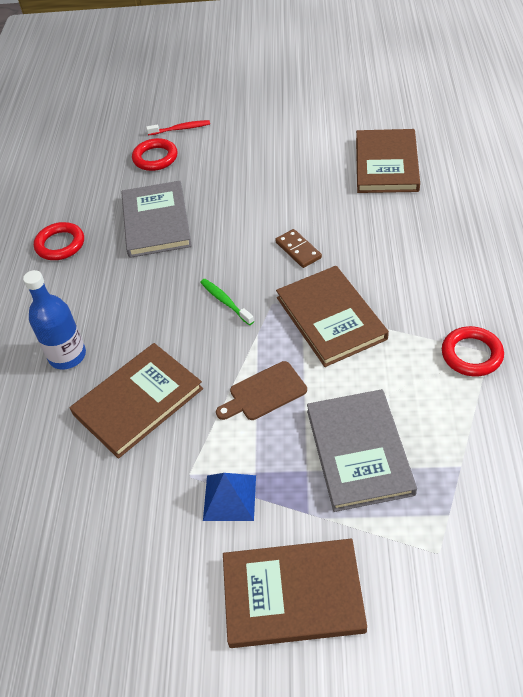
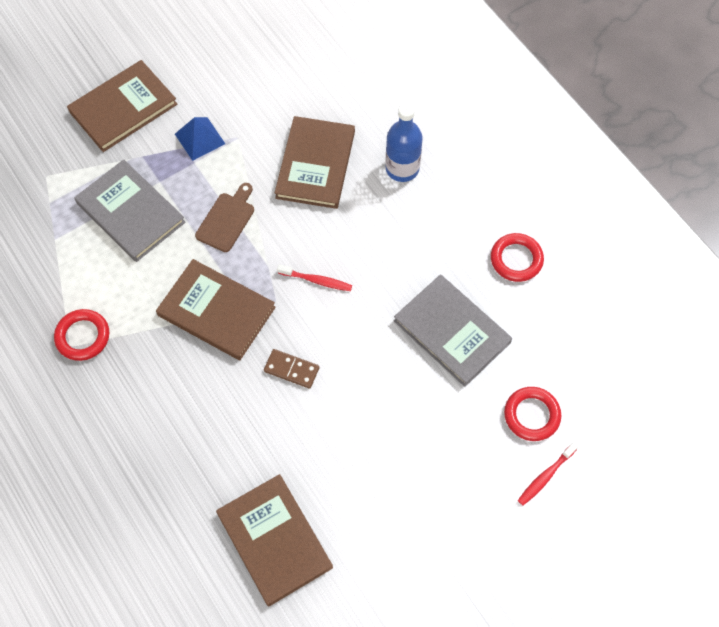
camera: 140 degrees right, 15 degrees up
(225, 301) = (317, 280): green toothbrush -> red toothbrush

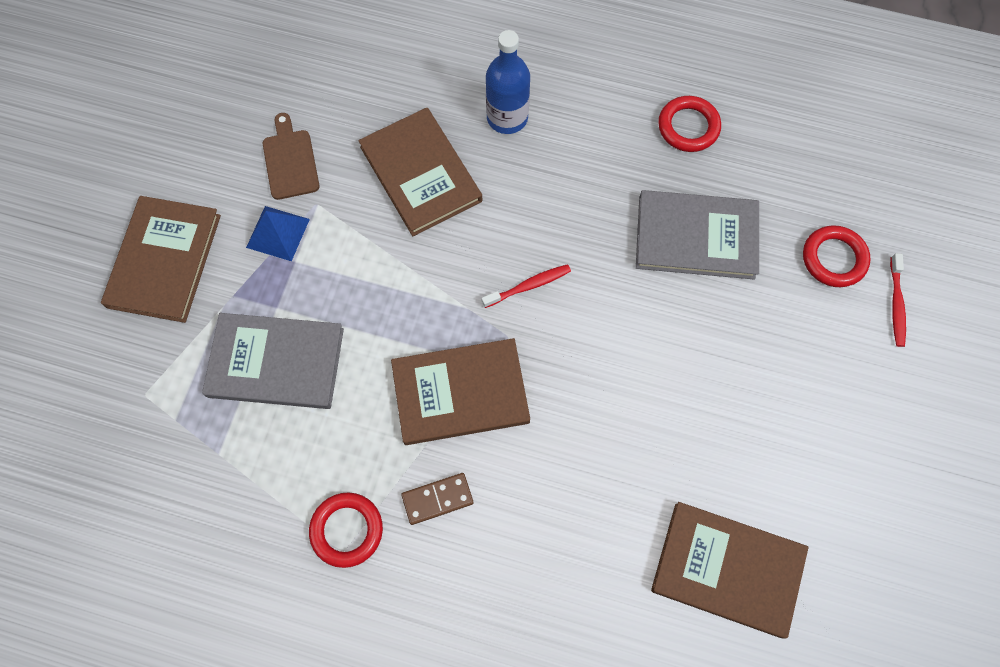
camera: 40 degrees left, 5 degrees up
(227, 219) = (384, 294): brown cutting board -> brown cutting board (290, 161)
(291, 370) = (587, 391): brown domino -> brown domino (437, 499)

